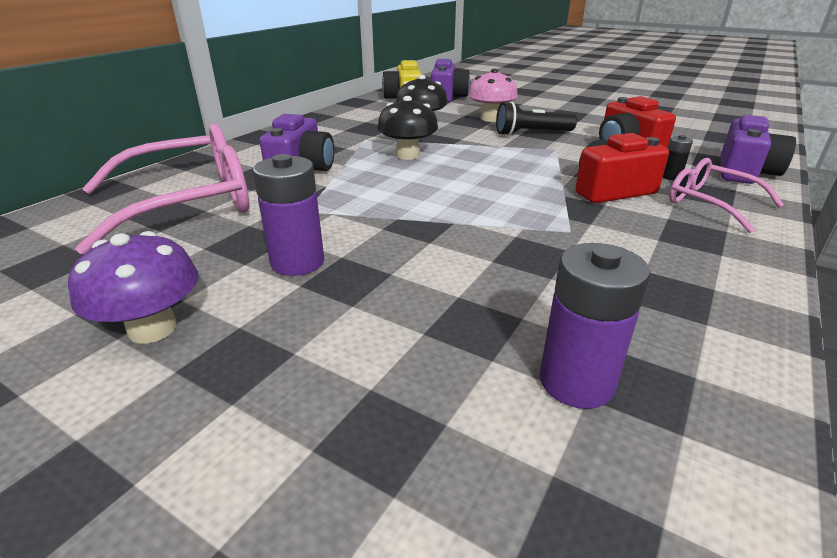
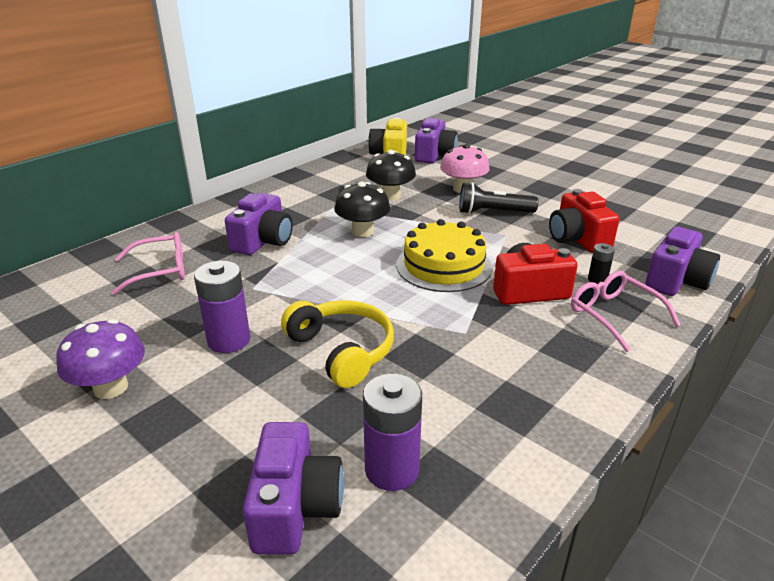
camera: 10 degrees right, 0 degrees up
(187, 203) = (159, 271): pink glasses -> pink glasses, size x0.56
(441, 260) = (342, 351): none -> yellow headphones
(473, 449) = (295, 507): none -> purple camera
(509, 176) = (443, 266): none -> yellow cake

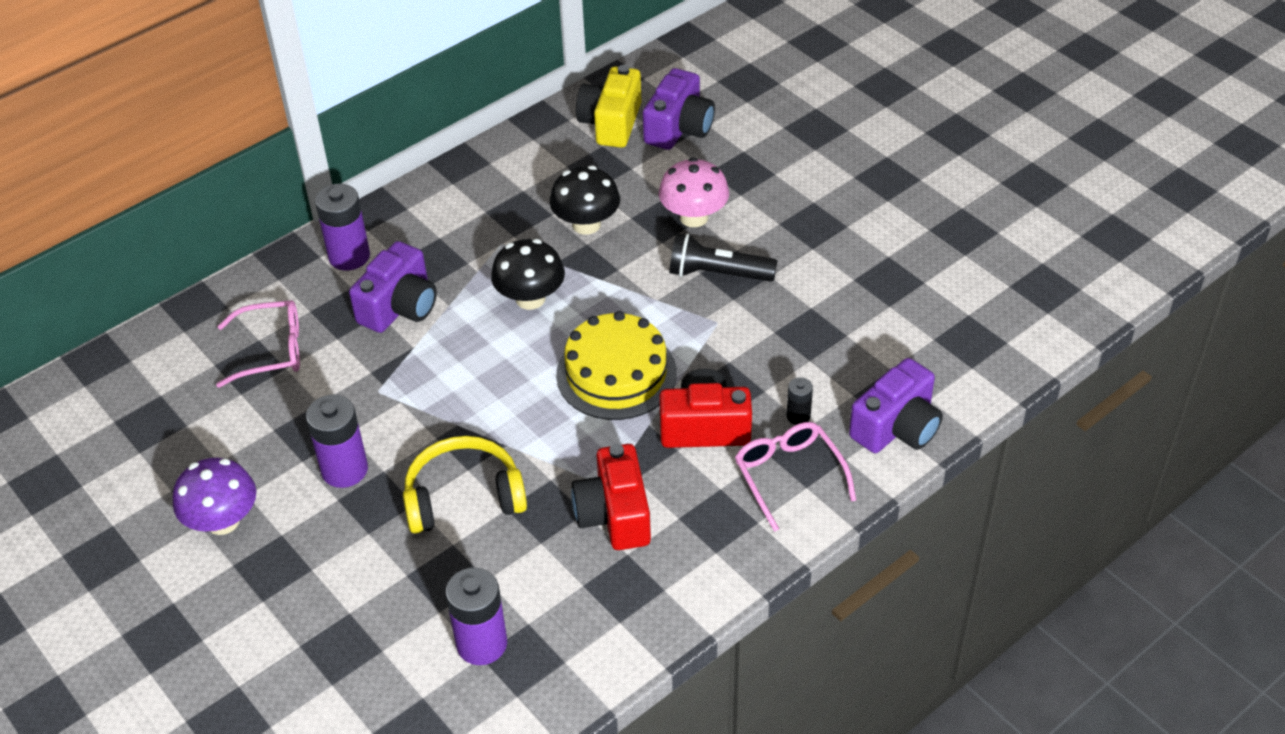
camera: 10 degrees right, 15 degrees up
(220, 219) = (349, 256): none -> purple battery
(295, 507) = (388, 670): purple camera -> none
(342, 351) = (464, 497): yellow headphones -> yellow headphones turned 75 degrees counterclockwise
(577, 239) = (809, 339): red camera -> red camera (614, 515)

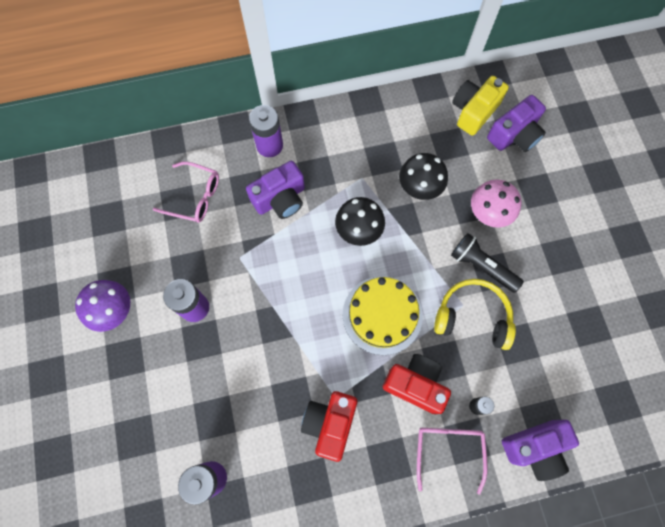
camera: 25 degrees right, 25 degrees up
(464, 497) = (250, 363): yellow headphones -> yellow headphones (472, 317)

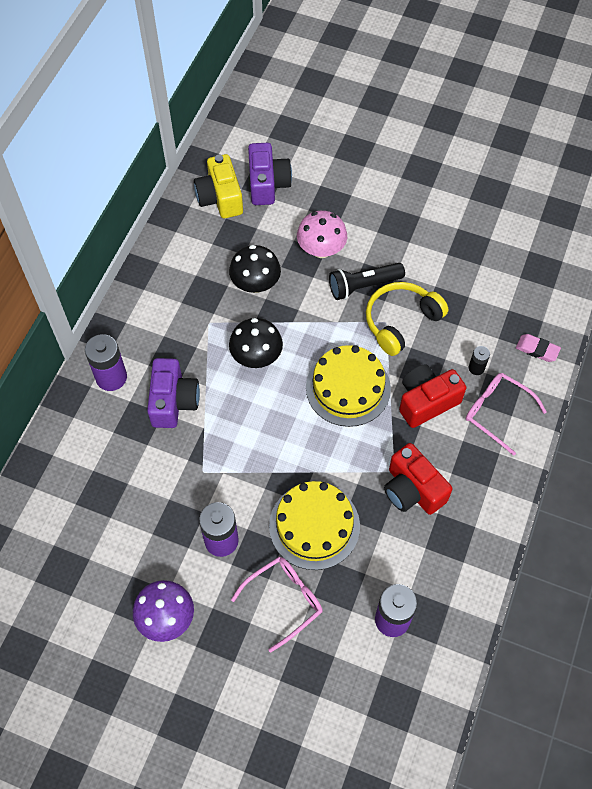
camera: 55 degrees left, 10 degrees down
(194, 197) = (108, 475): pink glasses -> pink glasses (284, 601)
(249, 367) = (314, 526): none -> yellow cake
(535, 448) = (537, 349): purple camera -> pink eraser

